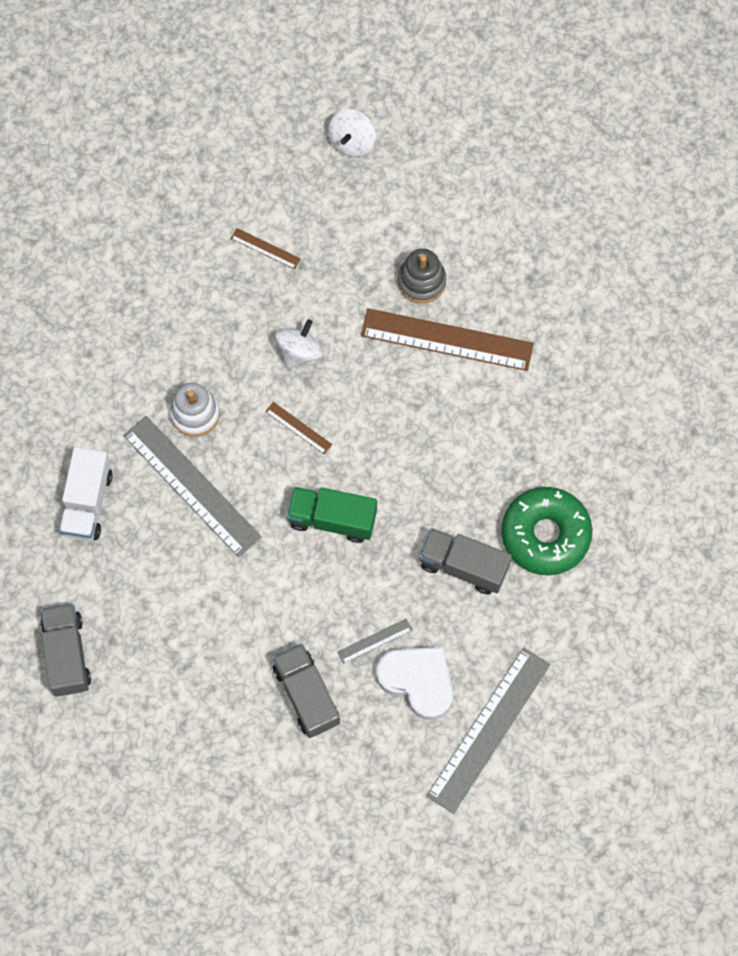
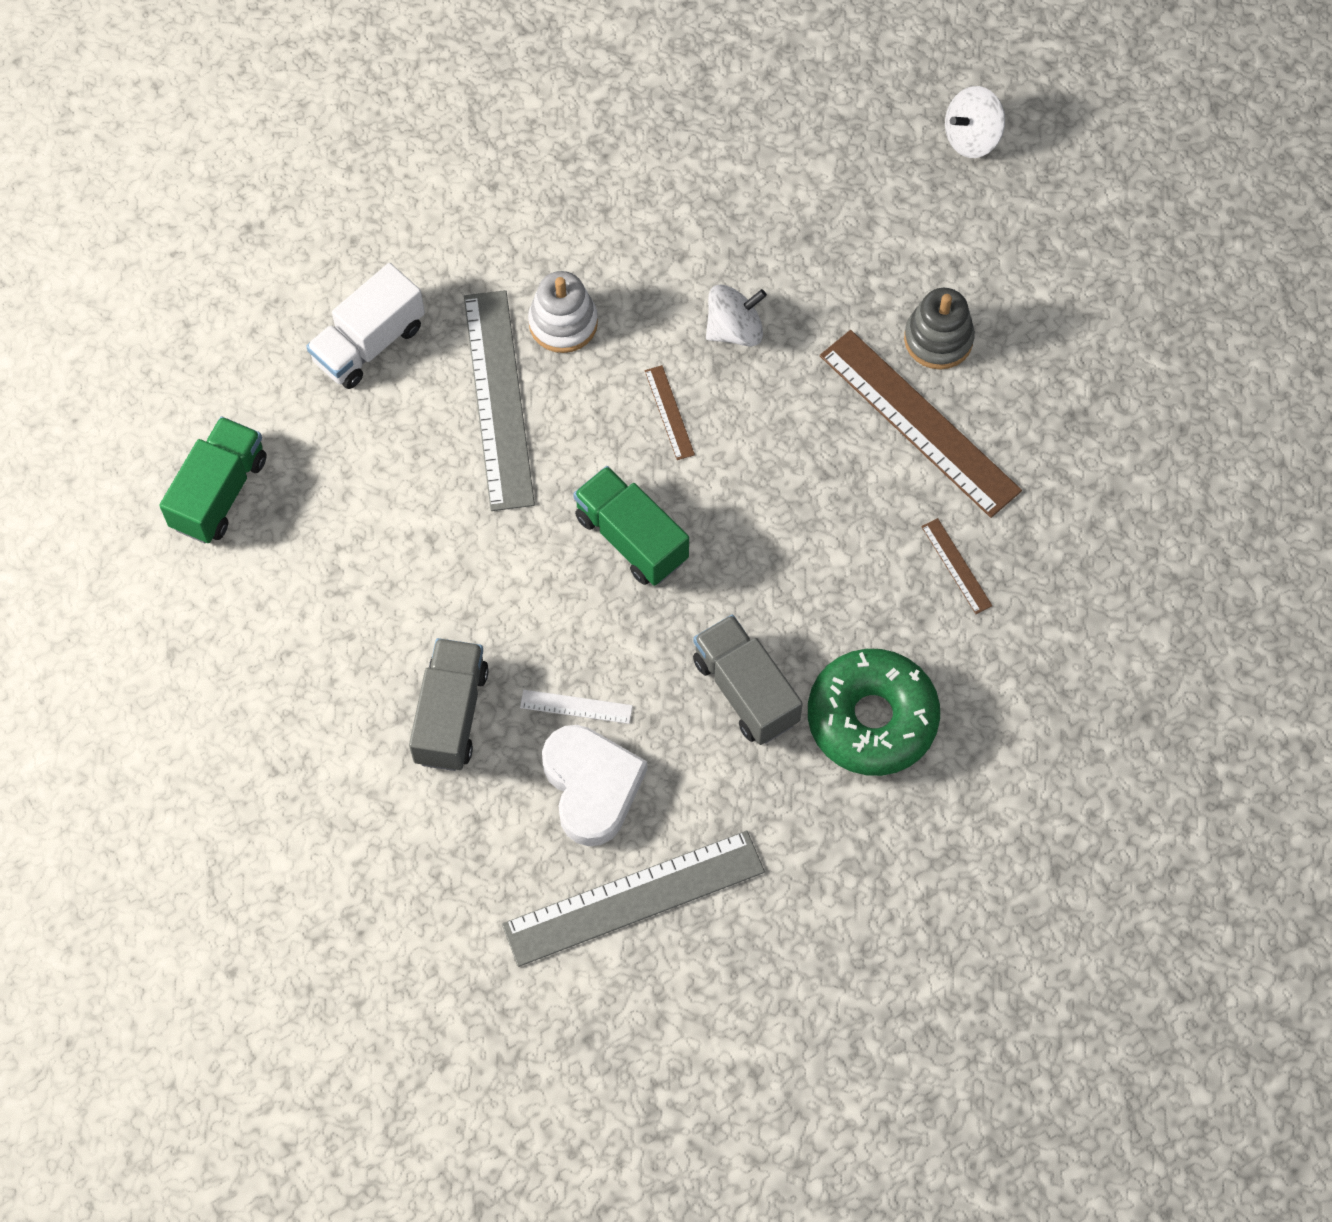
camera: 35 degrees right, 5 degrees down
(67, 654) = (219, 493): grey truck -> green truck
(265, 248) = (781, 193): brown ruler -> brown ruler (956, 566)
(374, 641) = (576, 706): grey ruler -> white ruler

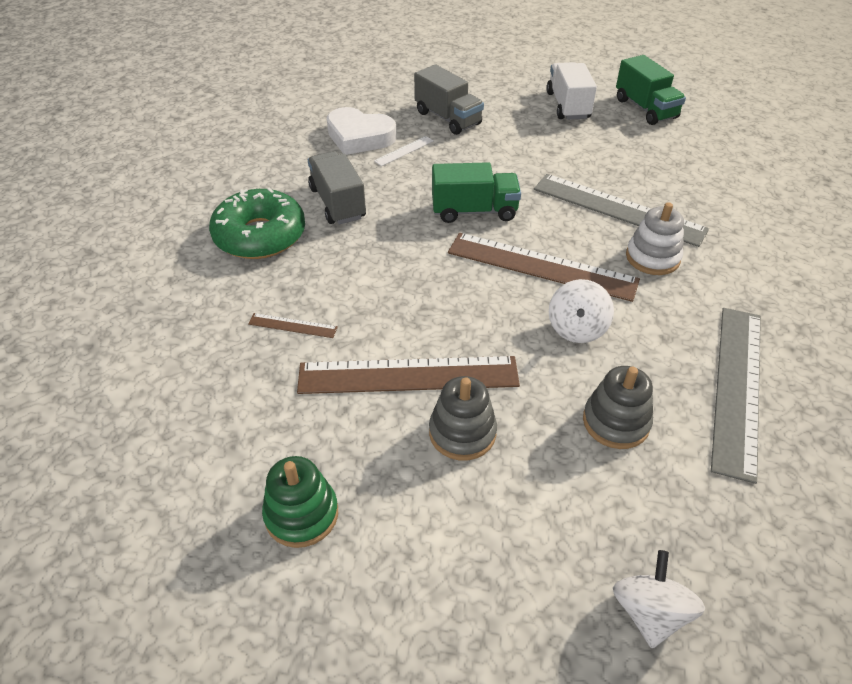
camera: 130 degrees right, 20 degrees down
(369, 343) = (702, 184): white truck -> white truck (568, 105)
(633, 898) = (294, 124): grey ruler -> grey ruler (737, 387)
(669, 412) = (541, 266): brown ruler -> brown ruler, size x2.31
(745, 690) = (338, 203): grey truck -> grey truck turned 120 degrees counterclockwise
(822, 240) = (616, 422): none -> grey stacking toy
(1113, 391) = (301, 514): none -> green stacking toy

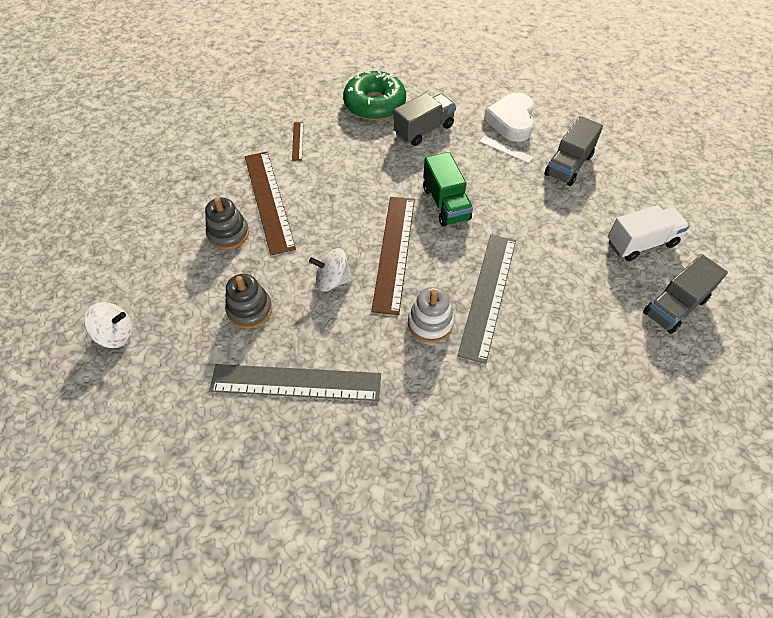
camera: 75 degrees right, 10 degrees up
(301, 514) = (166, 180): green stacking toy -> none
(645, 109) = (674, 306): green truck -> grey truck

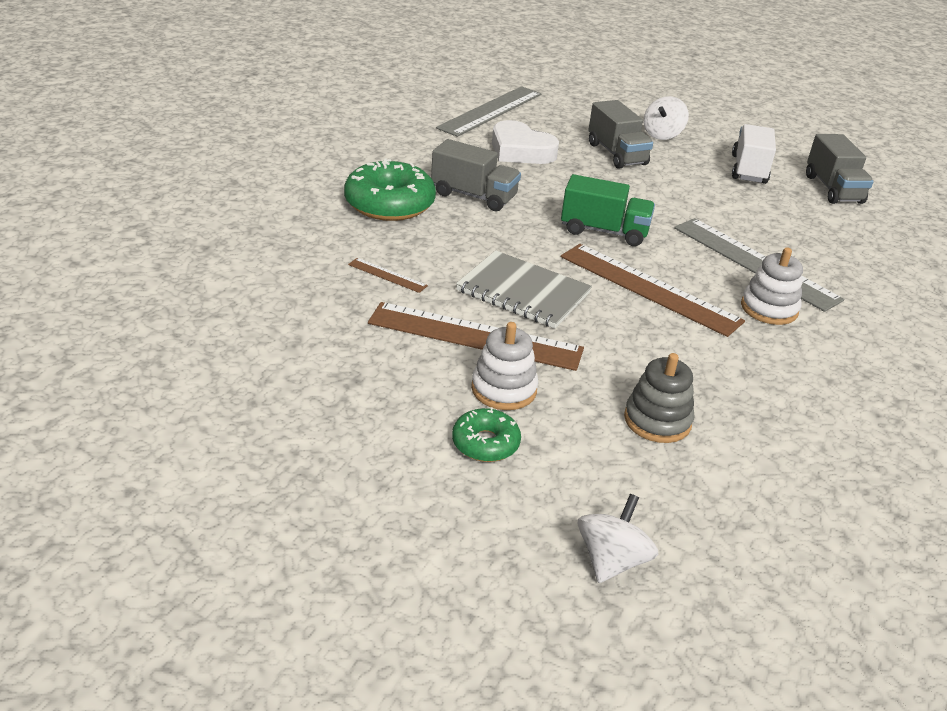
camera: 60 degrees left, 20 degrees down
(176, 247) = (485, 443): none -> green donut
(228, 234) = (504, 389): grey stacking toy -> white stacking toy
(296, 382) = (799, 428): grey ruler -> grey ruler (490, 111)
(332, 280) = (658, 343): white spinning top -> white spinning top (662, 135)
(333, 199) = (523, 292): none -> grey notebook
(424, 130) = (474, 196): grey truck -> grey truck turned 120 degrees clockwise
(506, 149) = (559, 170): white ruler -> none

